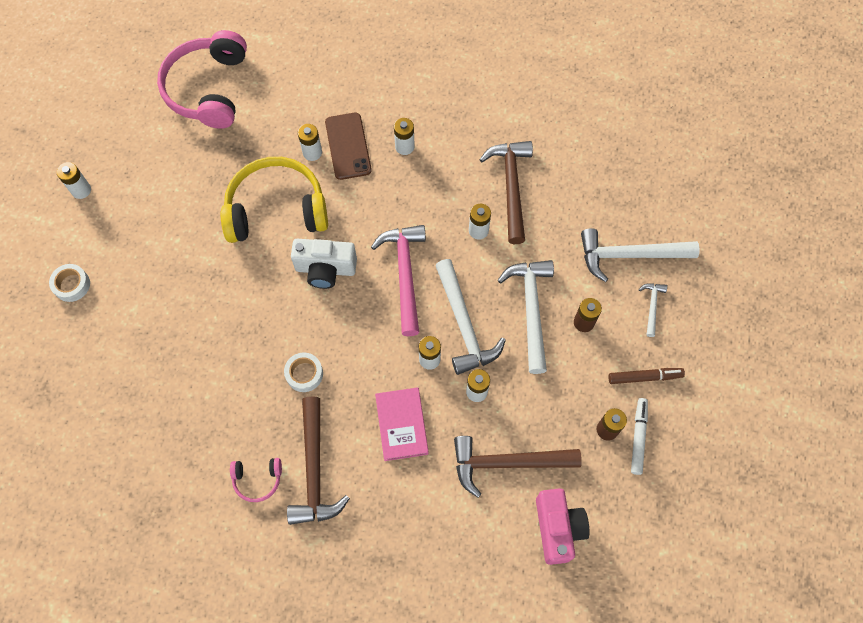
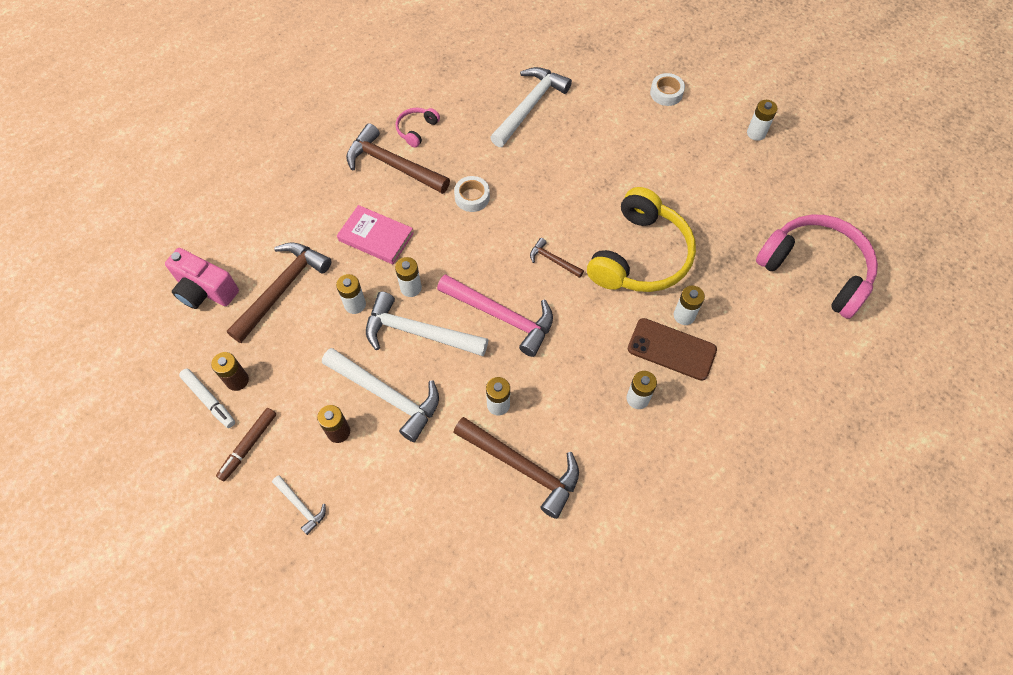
camera: 125 degrees right, 5 degrees down
(325, 269) = (553, 260): white camera -> brown hammer
(629, 255) = (365, 526): white hammer -> white hammer (530, 106)

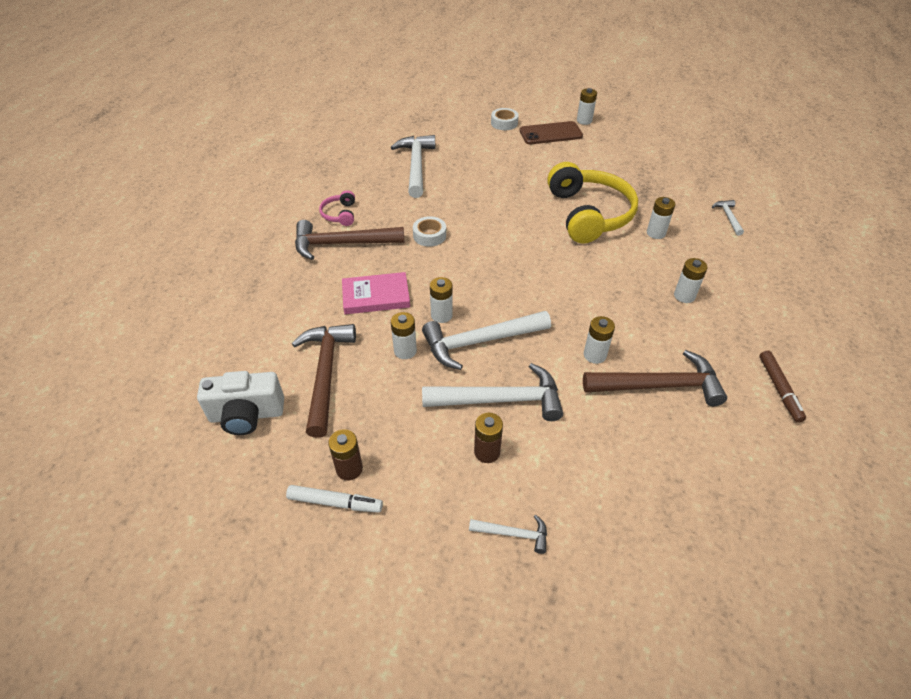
camera: 35 degrees left, 15 degrees down
(205, 290) = (247, 415): pink camera -> white camera
(248, 446) = (413, 516): brown marker -> brown marker (779, 389)
(502, 316) = (533, 297): pink hammer -> none
(553, 260) = (532, 245): brown hammer -> none
(671, 349) = (671, 256): brown phone -> brown phone (550, 134)
(780, 341) = (728, 217): none -> white hammer
(815, 270) = (702, 172): pink headphones -> none

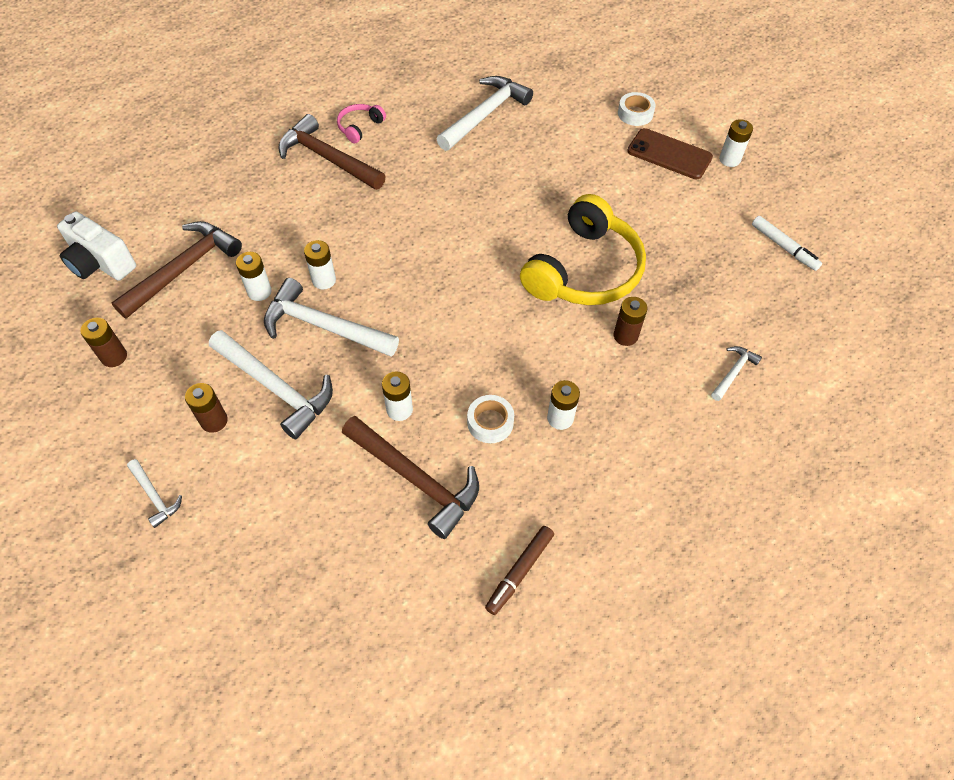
camera: 40 degrees right, 10 degrees up
(335, 502) = (78, 374): white marker -> white marker (784, 247)
(376, 296) = (296, 227): pink book -> none
(429, 235) = (407, 196): white tape -> white tape (490, 422)
(656, 233) = (625, 336): white battery -> brown battery

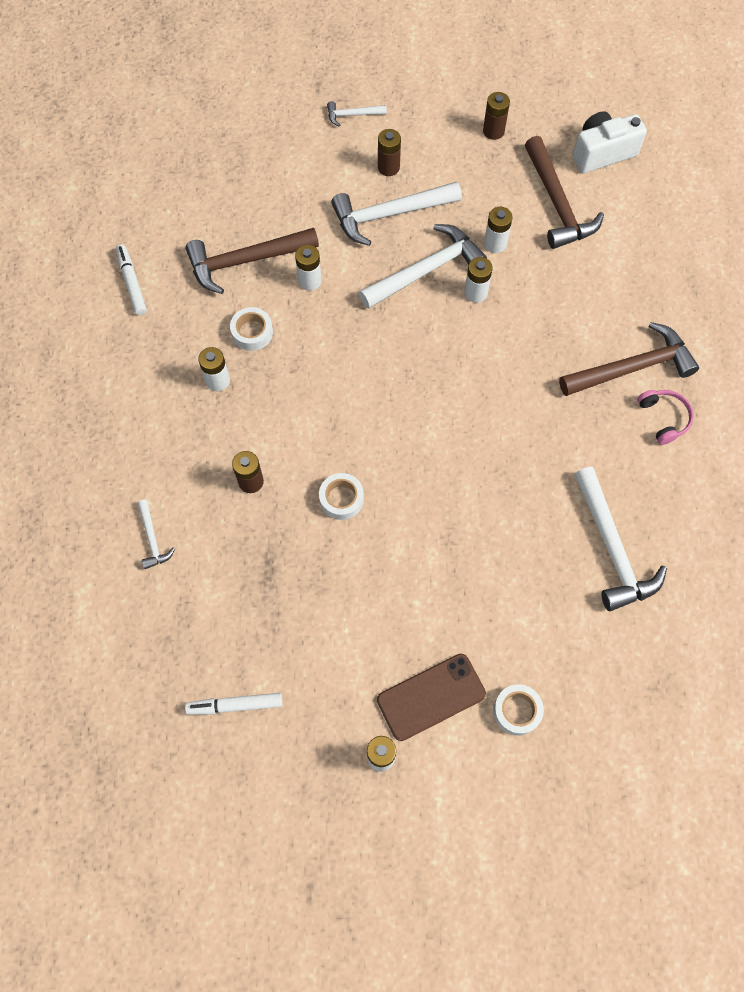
camera: 125 degrees right, 10 degrees up
(519, 572) = (132, 283): brown marker -> white marker
(584, 270) = (341, 499): yellow headphones -> white tape

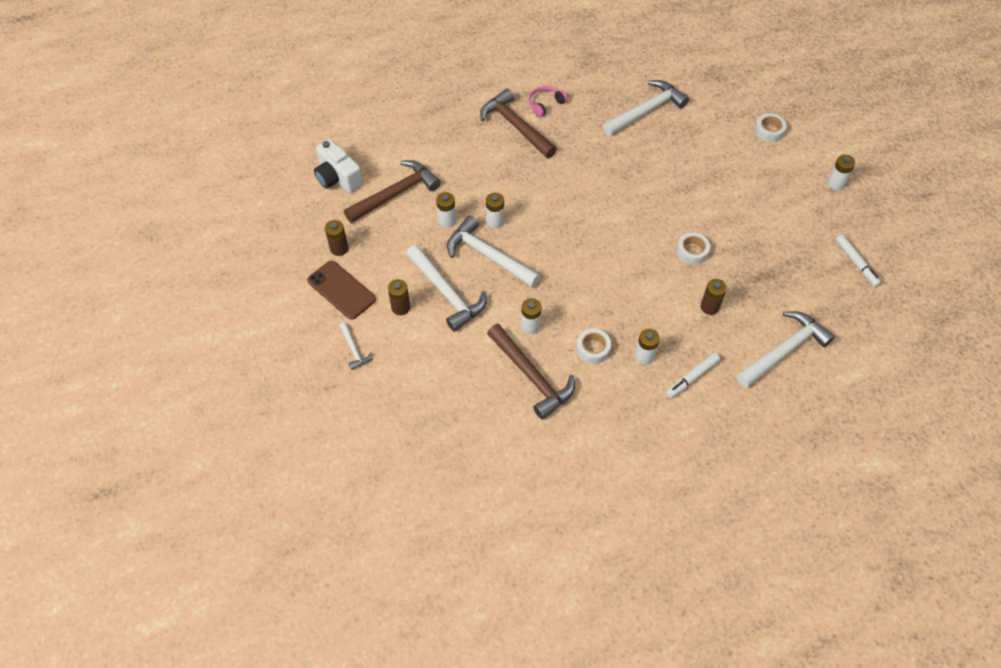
camera: 110 degrees left, 10 degrees down
(132, 283) = (589, 452): white marker -> white marker (692, 378)
(152, 539) = (784, 350): white hammer -> white hammer, size x2.05
(431, 697) = (787, 170): brown phone -> brown phone (341, 290)

